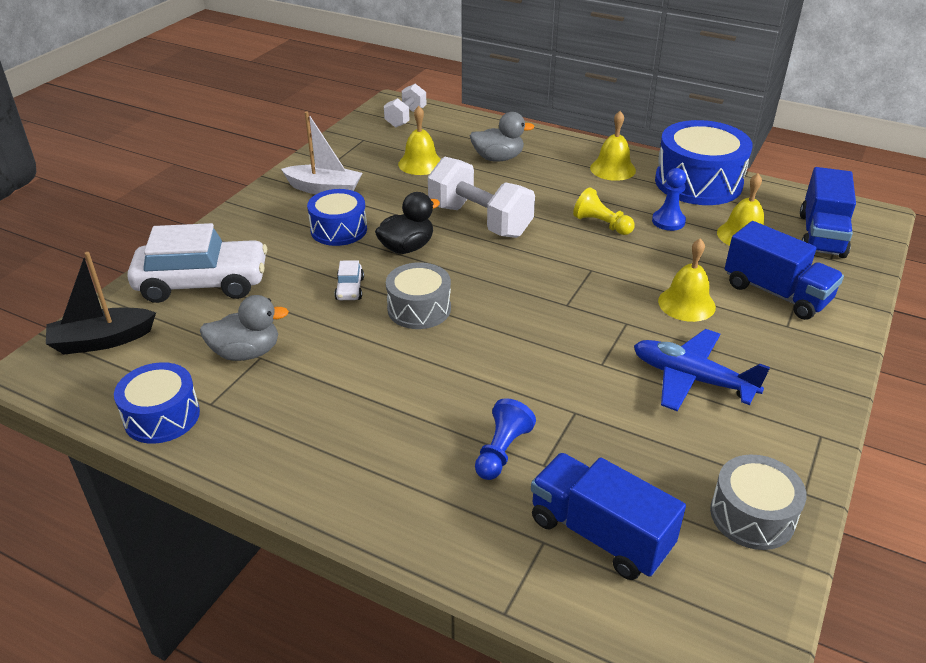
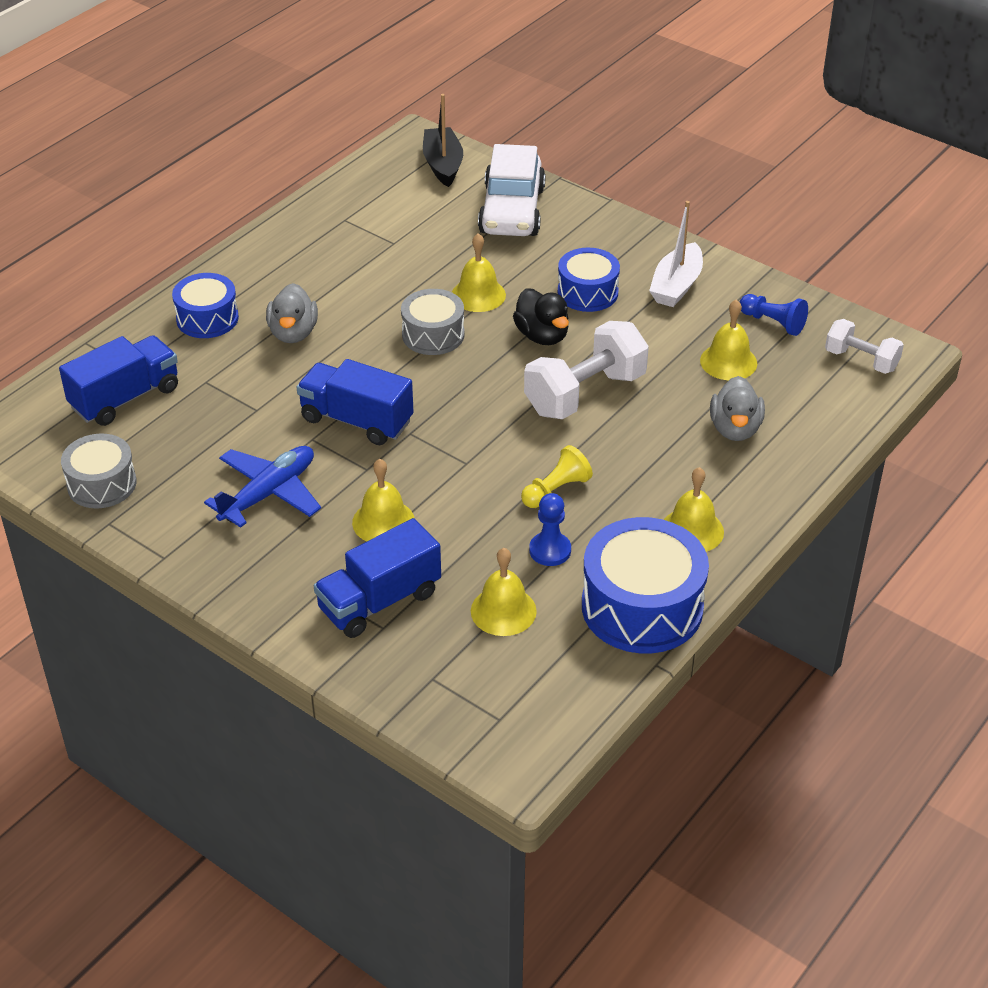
camera: 100 degrees right, 5 degrees up
(162, 416) = (338, 198): blue drum -> blue drum (207, 318)
(246, 353) = (401, 236): grey duck -> grey duck (293, 333)
(350, 289) = (478, 295): white car -> yellow bell
(502, 451) = (229, 361): blue pawn -> blue pawn (773, 323)
(821, 235) = (485, 689): blue truck -> blue truck (356, 420)

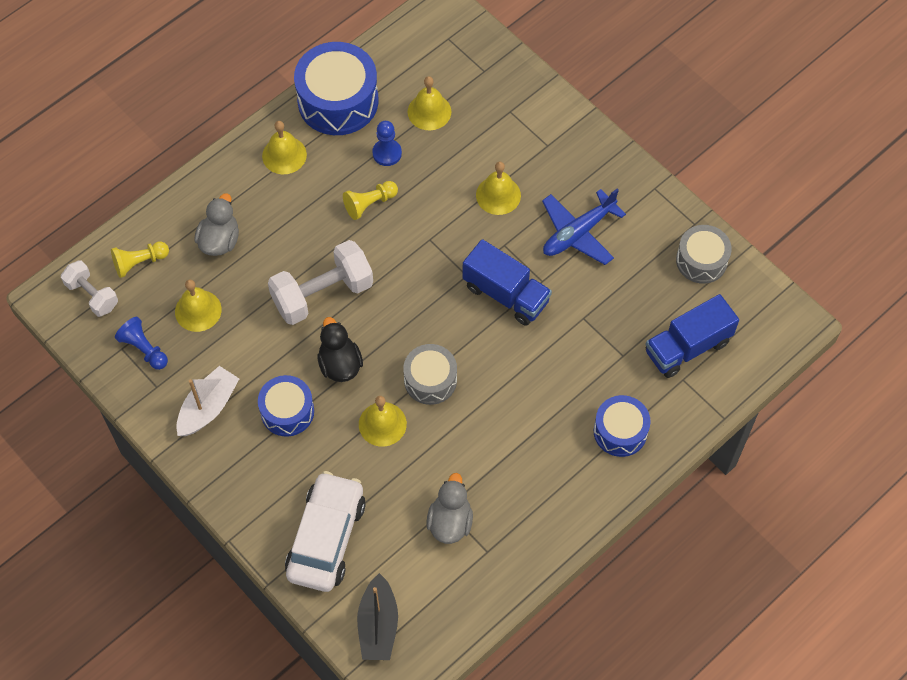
camera: 170 degrees left, 20 degrees up
(293, 333) = (547, 401): grey duck -> grey duck (450, 521)
(379, 601) = (509, 131): blue truck -> none
(823, 396) = (139, 262): none -> yellow pawn

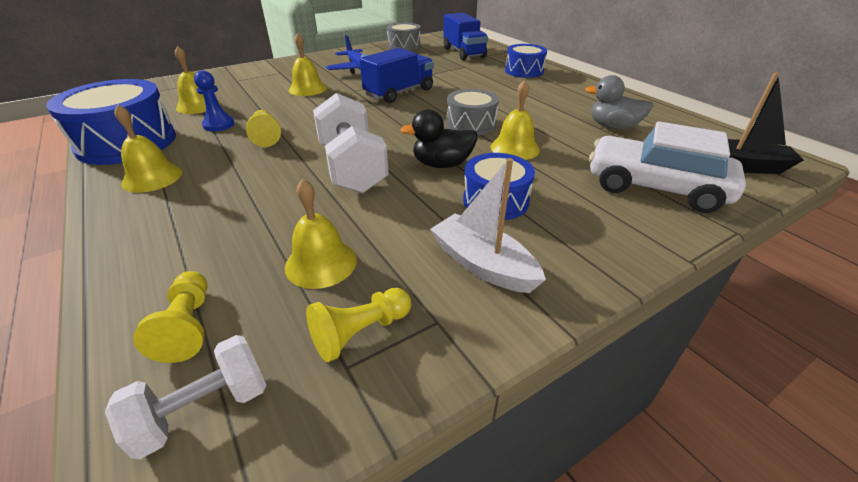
camera: 80 degrees left, 25 degrees down
(144, 349) = (360, 332): blue pawn -> yellow pawn
(219, 240) = (223, 234): grey duck -> none

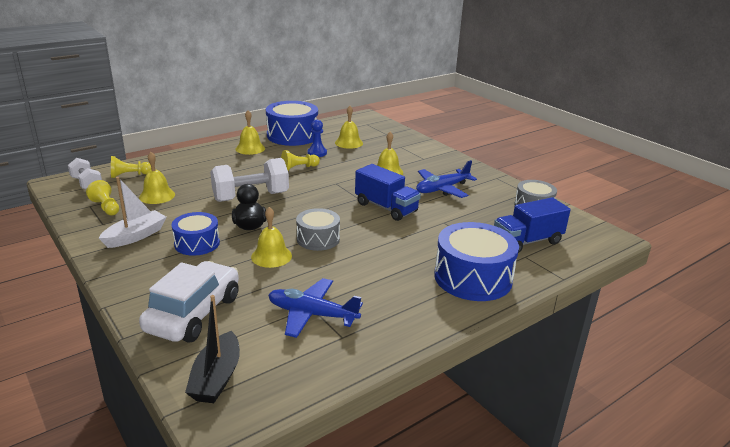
camera: 85 degrees right, 10 degrees down
(524, 71) = (473, 278): blue drum -> blue drum, size x1.66
(613, 127) = (312, 314): grey duck -> blue plane

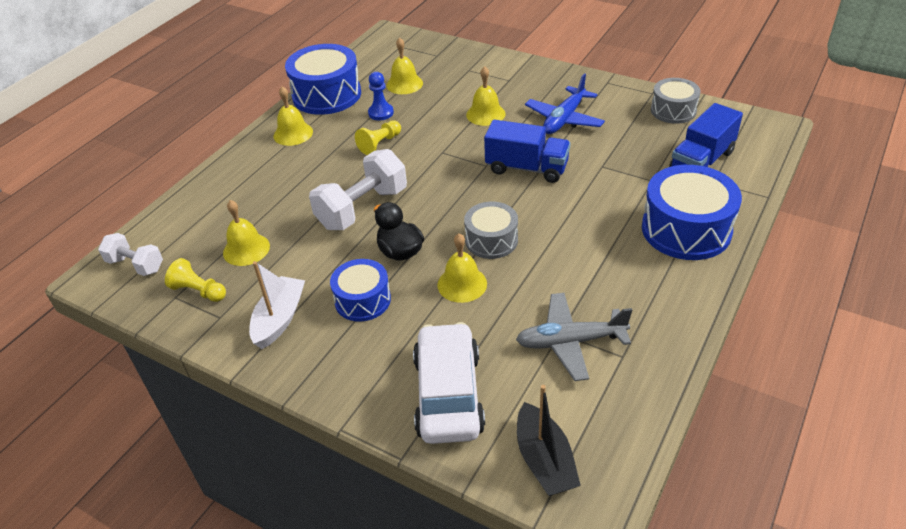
camera: 20 degrees left, 15 degrees up
(129, 175) = (178, 230): yellow pawn -> none
(312, 314) = (570, 342): blue plane -> grey plane

